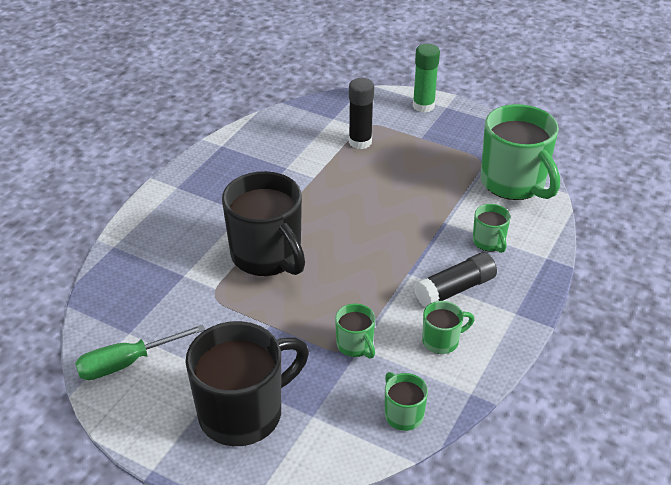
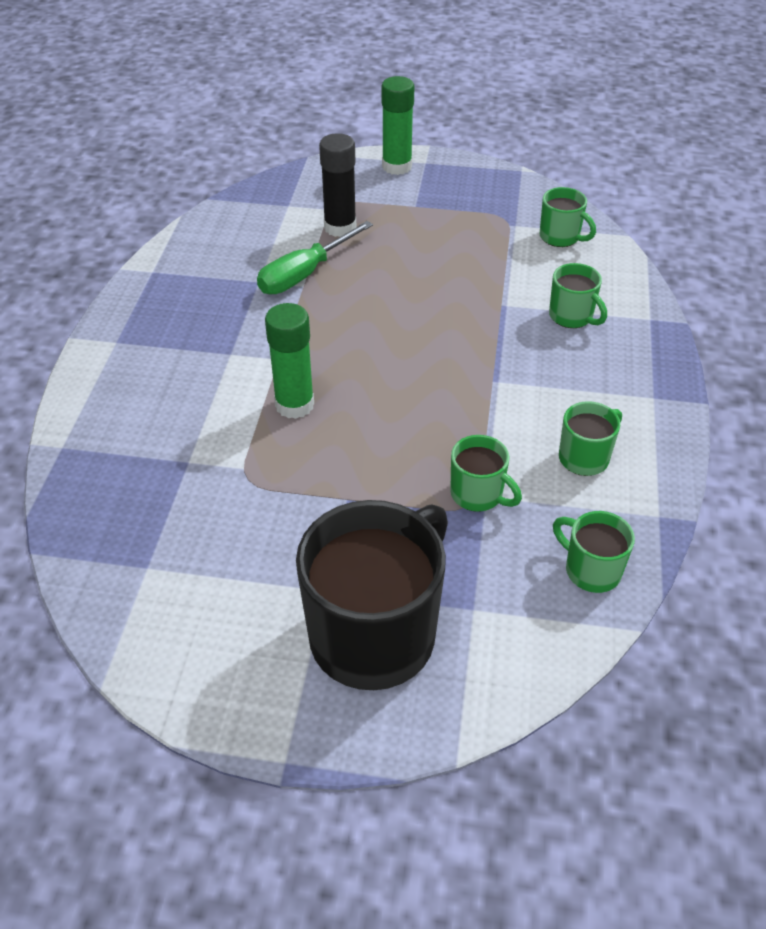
camera: 20 degrees left, 5 degrees up
(127, 363) = (167, 612): green screwdriver -> green screwdriver (305, 274)
(267, 256) = (294, 405): black mug -> green glue stick
(455, 289) = (564, 386): black glue stick -> none
(514, 183) = (560, 237): green mug -> green mug, size x0.47

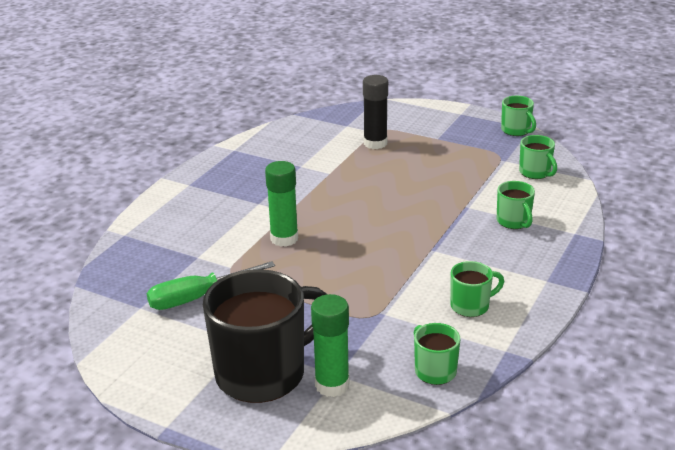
camera: 20 degrees right, 15 degrees down
(305, 274) = (334, 167): green screwdriver -> green screwdriver (197, 297)
(397, 166) = (438, 113): green glue stick -> green glue stick (332, 385)
(478, 495) = (380, 312): green mug -> green mug (516, 131)

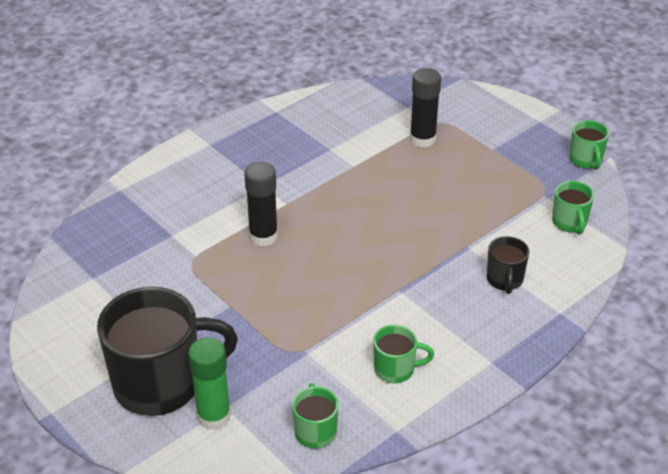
camera: 20 degrees right, 10 degrees up
(197, 297) = (148, 282): green screwdriver -> none
(284, 239) = (263, 236): green glue stick -> black glue stick
(514, 222) = (504, 280): green mug -> black mug

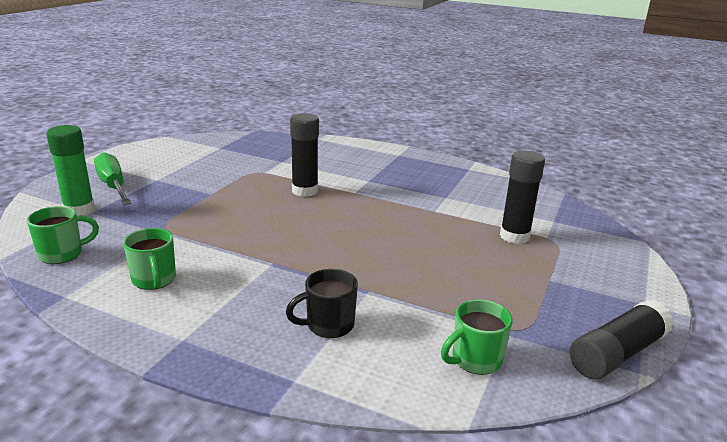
camera: 65 degrees right, 15 degrees down
(161, 384) = (113, 186): black mug -> green screwdriver
(586, 160) = (617, 354): green mug -> black glue stick

